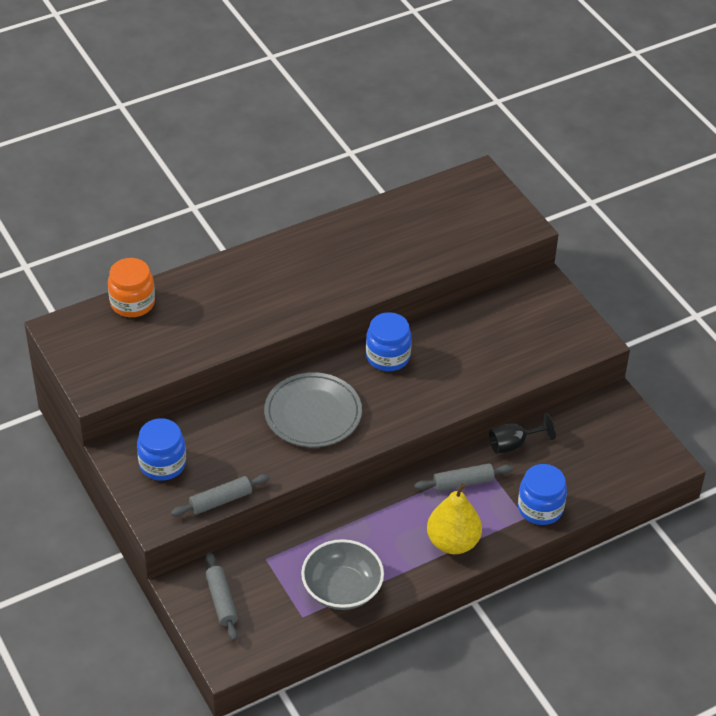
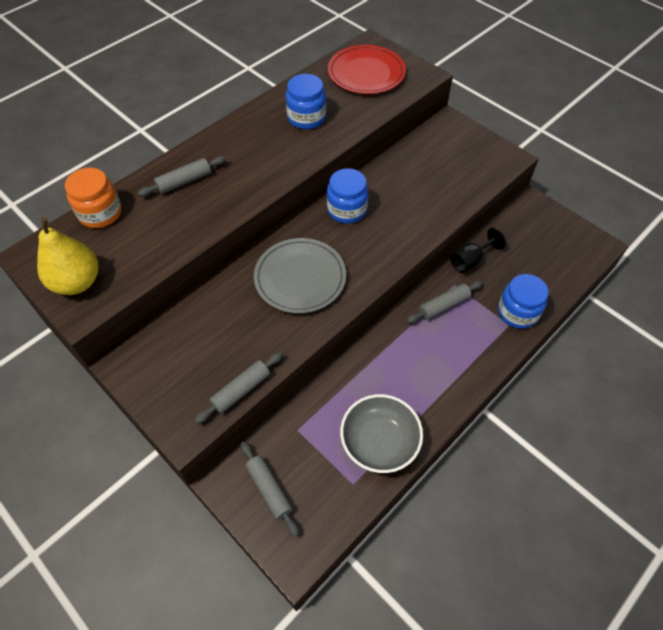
camera: 15 degrees left, 10 degrees up
(162, 464) = (172, 366): blue jar -> blue jar (306, 118)
(223, 289) = (184, 181): none -> grey rolling pin
(453, 542) = (459, 365): yellow pear -> yellow pear (77, 282)
(460, 210) = (366, 73): none -> red plate

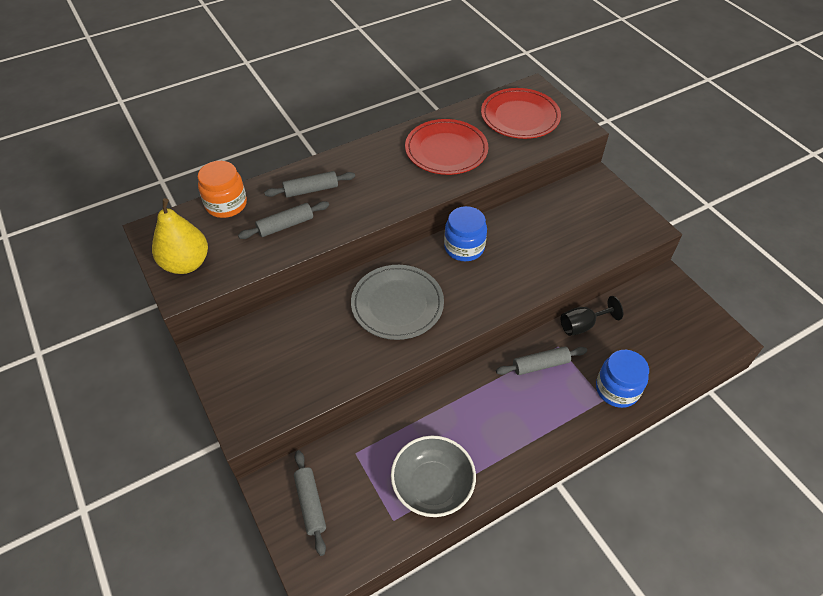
camera: 15 degrees right, 5 degrees down
(241, 390) = (307, 399): grey rolling pin -> grey rolling pin (285, 225)
(306, 118) = (446, 150): blue jar -> red plate

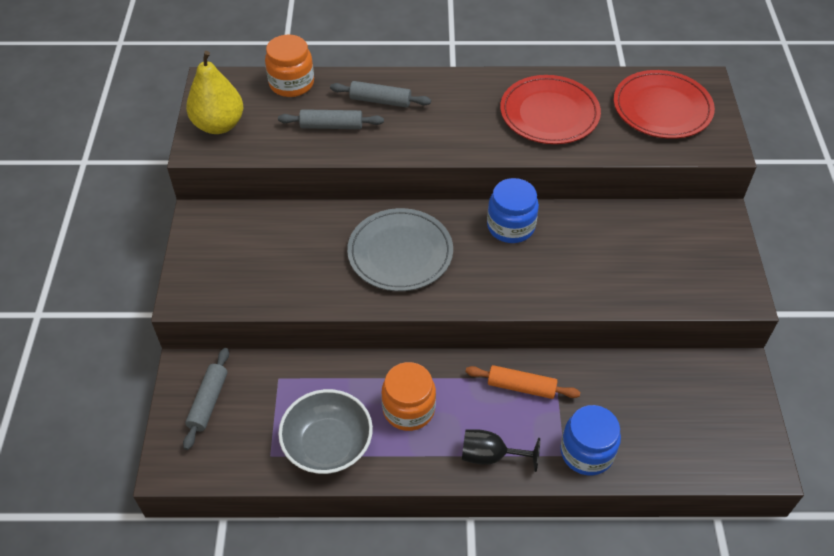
camera: 30 degrees right, 0 degrees up
(473, 424) = (408, 409): none -> orange jar
(540, 365) = (521, 387): grey rolling pin -> orange rolling pin
(582, 325) = (599, 369): black goblet -> black goblet (490, 456)

